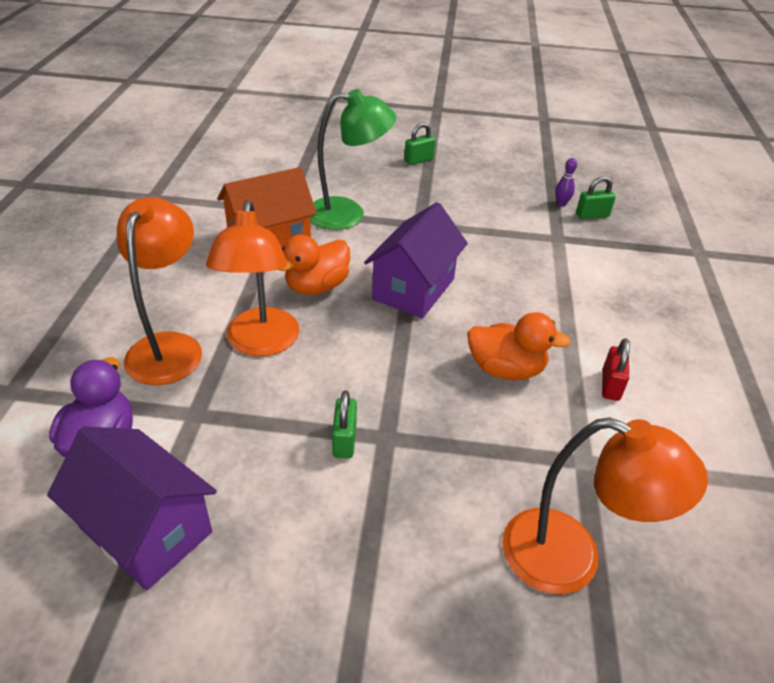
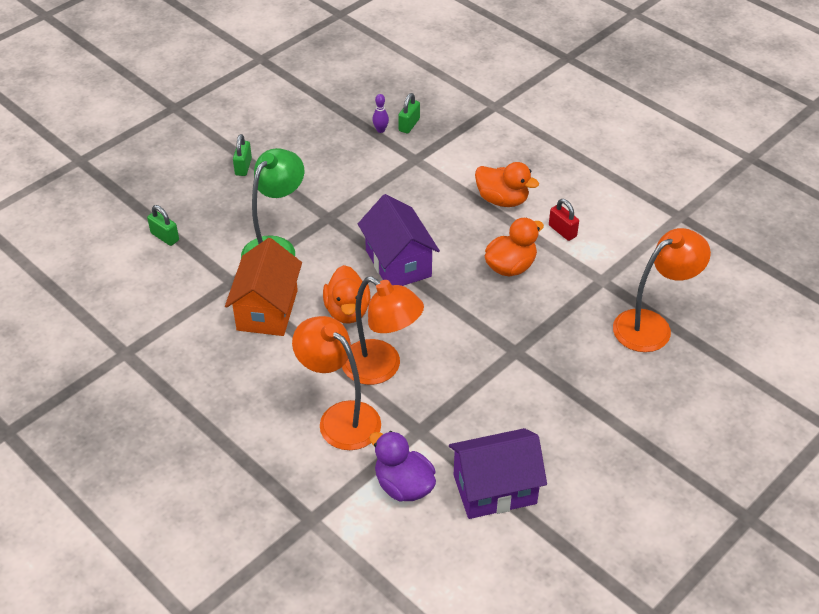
camera: 50 degrees left, 5 degrees up
(344, 440) = (502, 371): green padlock -> green padlock (165, 237)
(589, 317) = (502, 200): none -> orange duck

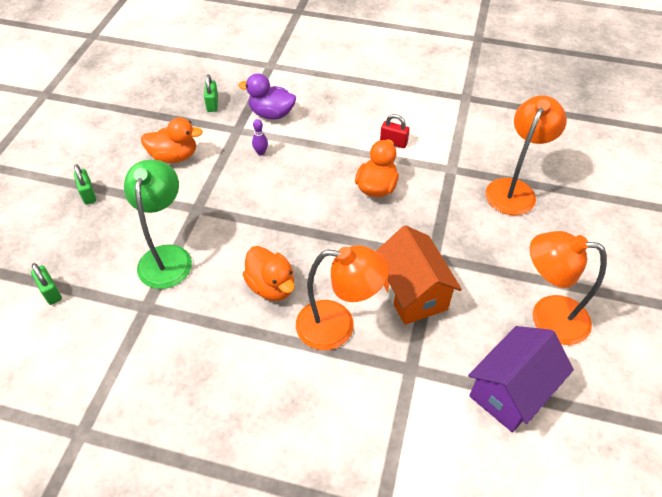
camera: 30 degrees left, 5 degrees up
(165, 237) = (51, 292): green padlock -> green padlock turned 45 degrees clockwise
(267, 310) = (198, 319): orange house -> orange house (412, 292)
(340, 417) = (335, 392): orange lamp -> orange lamp (547, 317)
(380, 130) = (191, 117): purple bowling pin -> purple bowling pin (261, 152)
(398, 263) = (285, 224): purple house -> none
(403, 485) = (436, 430): purple duck -> purple duck (271, 114)
(502, 200) = (330, 136): orange duck -> orange duck (174, 156)

